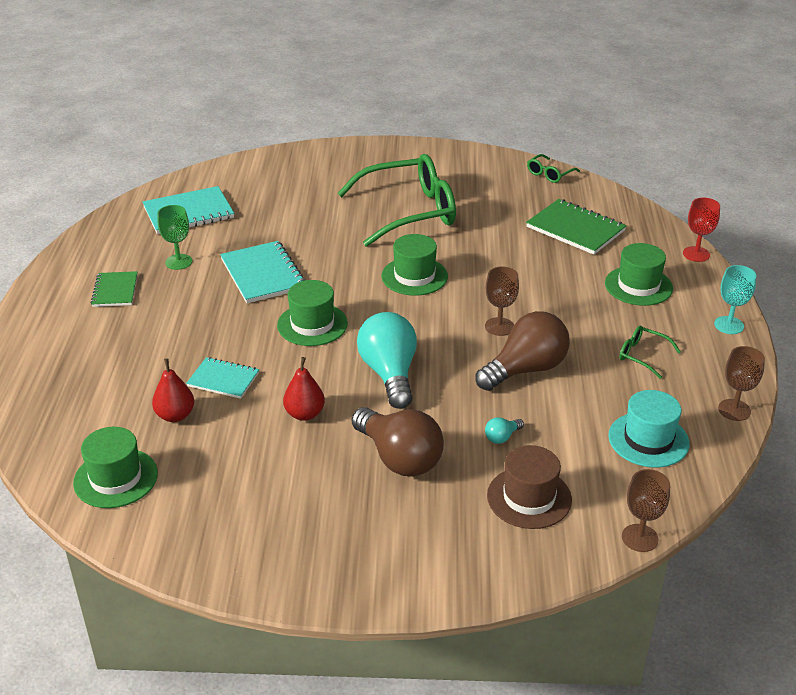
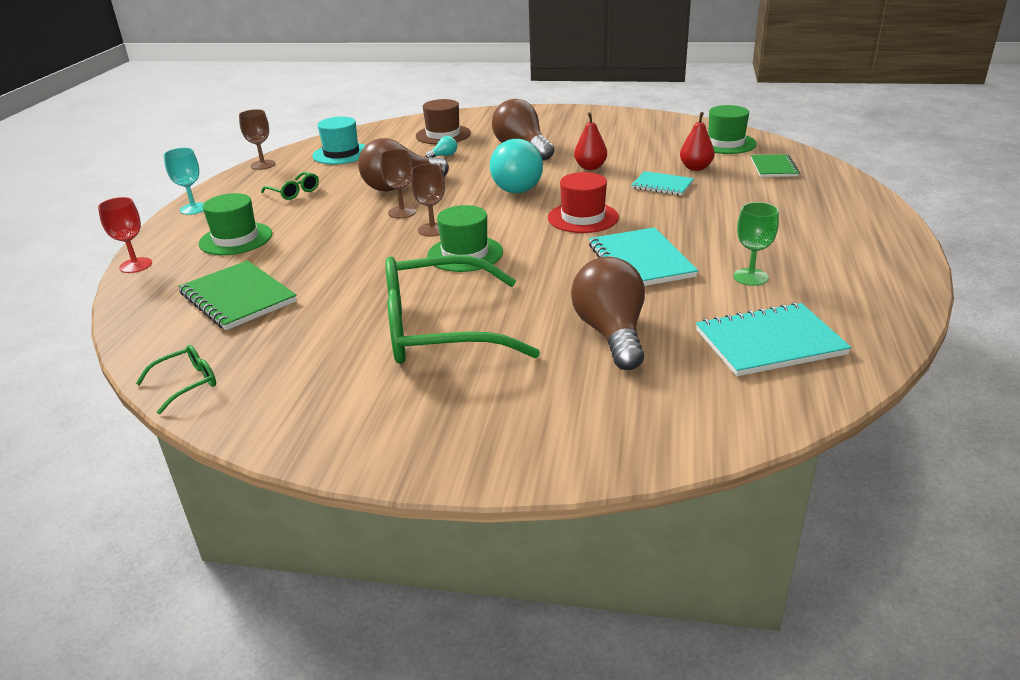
camera: 170 degrees left, 5 degrees down
(115, 291) = (811, 250): green notebook -> green notebook (774, 167)
(291, 214) = (611, 333): none -> brown light bulb
(312, 324) = (583, 217): green hat -> red hat
(640, 538) = (388, 123): brown goblet -> brown goblet (432, 230)

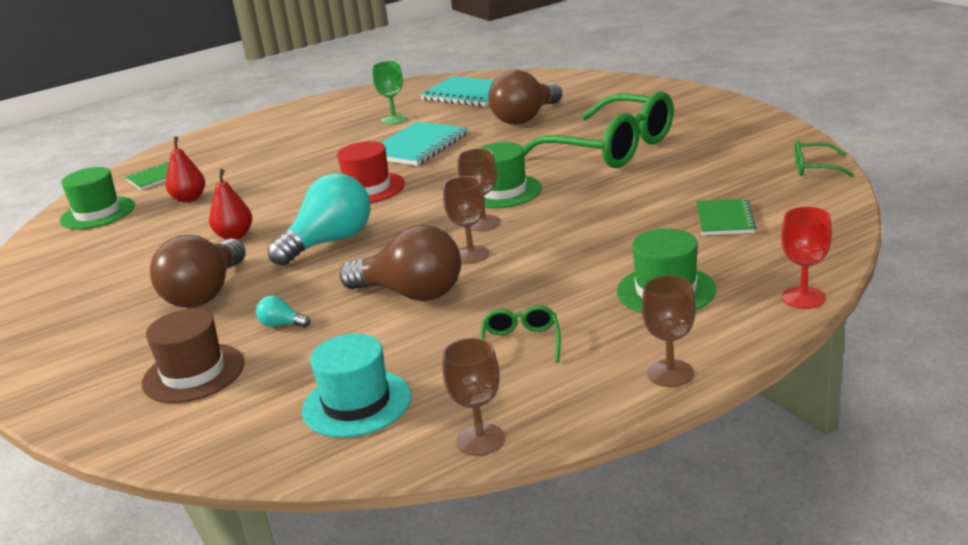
camera: 130 degrees left, 5 degrees down
(194, 209) = (670, 373): turquoise goblet -> brown goblet
(238, 297) = (724, 219): green notebook -> green notebook, size x0.62
(662, 185) = (252, 193): turquoise notebook -> none

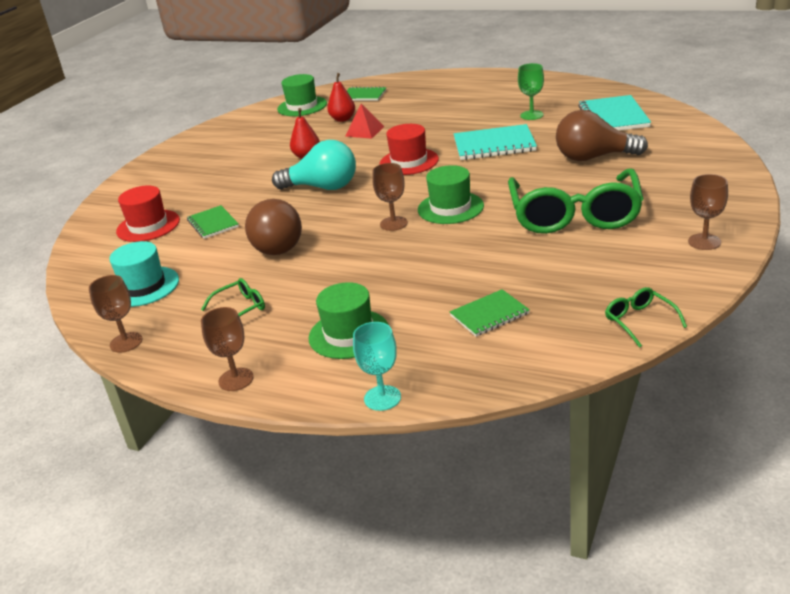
camera: 55 degrees right, 5 degrees up
(193, 373) = (148, 226): brown hat -> red hat
(206, 293) = (233, 185): brown light bulb -> none
(247, 194) = (364, 131): none -> red pyramid
(281, 325) = (213, 223): turquoise light bulb -> green notebook
(471, 255) = (343, 240): brown goblet -> brown goblet (704, 242)
(803, 298) = (382, 398): red goblet -> turquoise goblet

